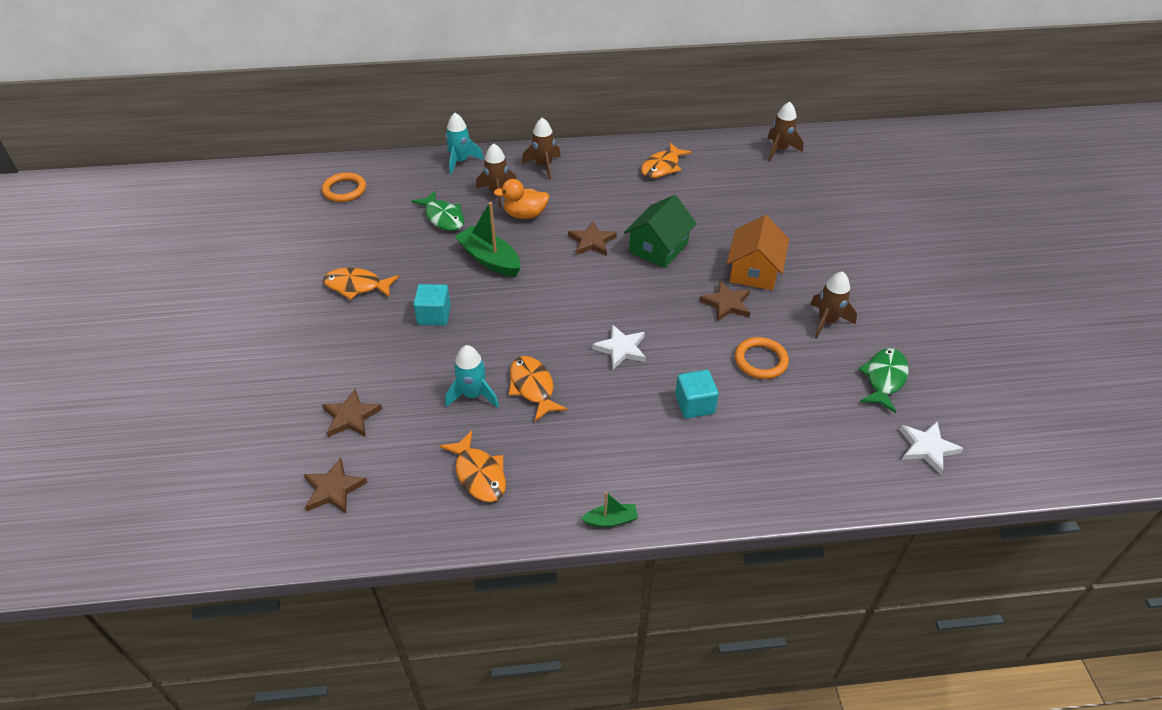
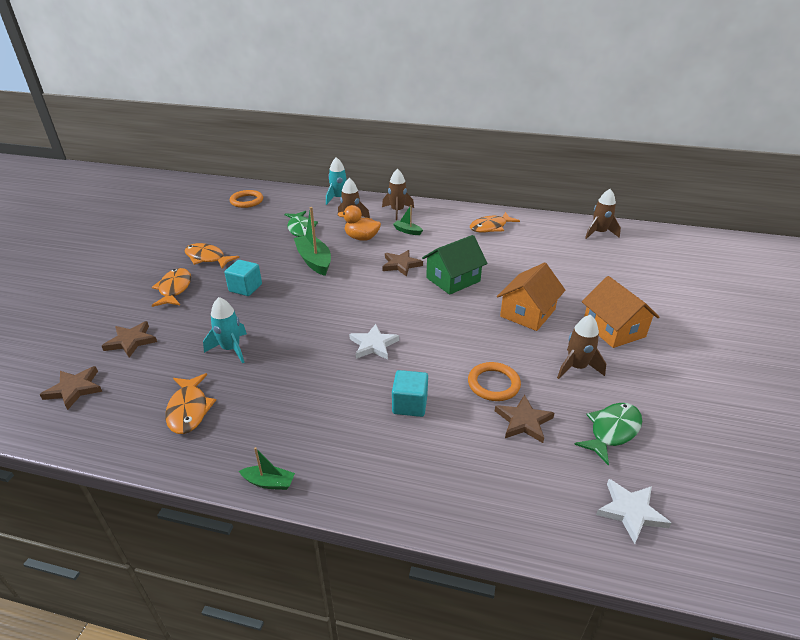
camera: 20 degrees right, 10 degrees down
(533, 387) = (281, 355): orange fish -> orange fish (174, 289)
(572, 193) = (407, 231): none -> green boat
(726, 304) = (488, 332): brown star -> brown star (523, 421)
(842, 269) = (613, 329): none -> orange house

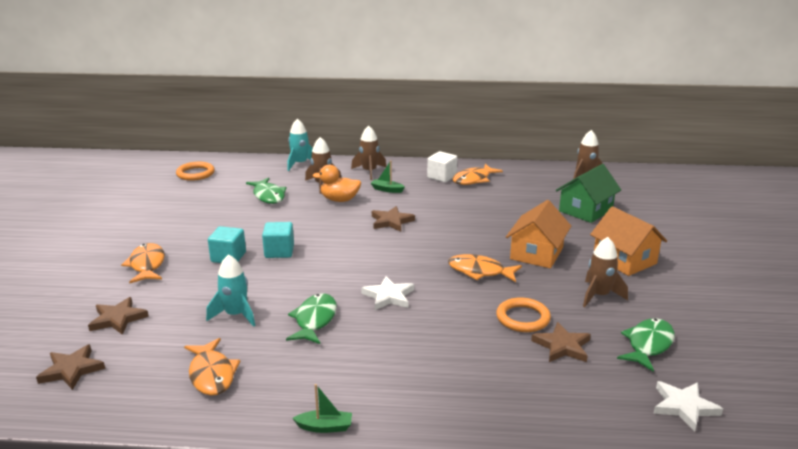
camera: 10 degrees left, 10 degrees down
(207, 258) = (172, 232): orange fish -> orange fish (480, 271)
(298, 363) = (314, 320): none -> green fish
(314, 261) = (295, 225): green boat -> none
(409, 404) = (445, 344): turquoise cube -> turquoise cube (279, 251)
(453, 279) = (451, 230): green house -> green house (585, 210)
(461, 222) = (441, 177): none -> white cube

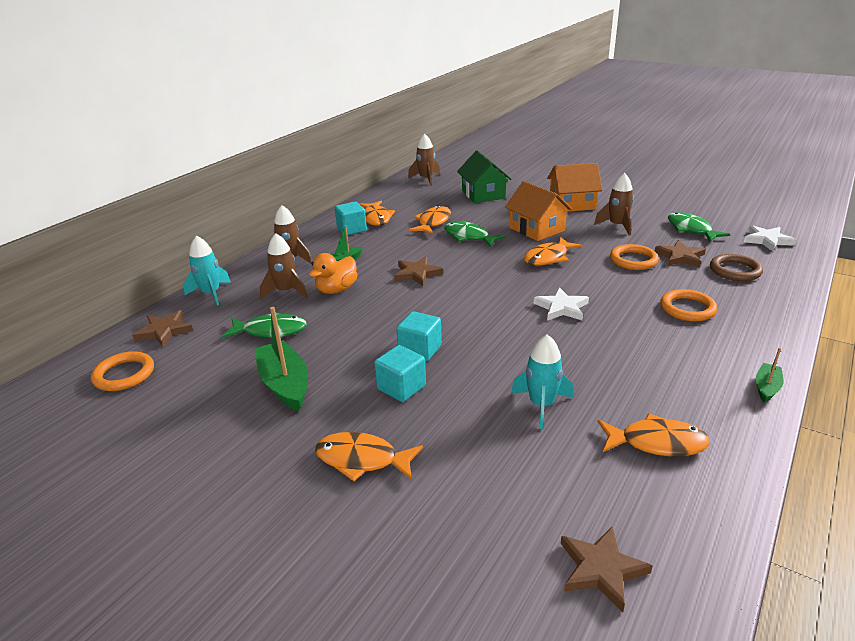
camera: 60 degrees left, 5 degrees up
(118, 319) = (492, 506): brown star -> brown star (164, 331)
(211, 219) = (285, 384): none -> green boat
(314, 320) = (581, 356): green fish -> green fish (469, 237)
(441, 177) = (351, 229): white cube -> turquoise cube
(444, 364) = (687, 308): none -> orange ring
(493, 204) = (433, 222): none -> orange fish
(565, 388) = (735, 270): none -> brown ring

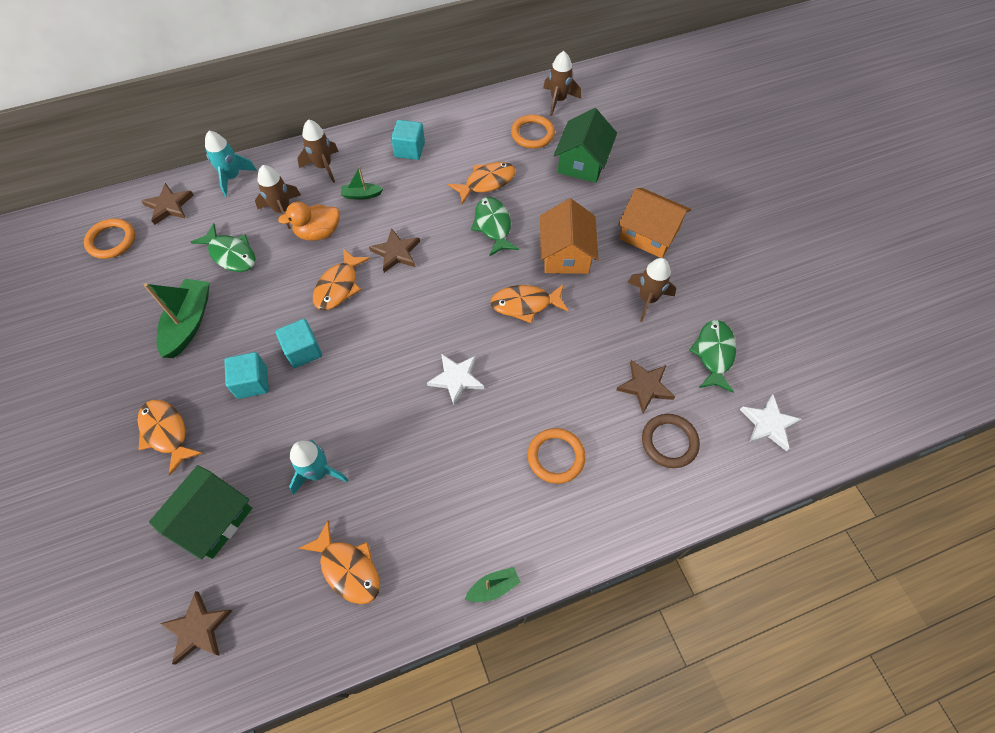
camera: 35 degrees right, 30 degrees up
(376, 218) = (446, 144): orange fish -> orange fish (339, 286)
(495, 486) = (213, 519): none -> green house
(633, 260) = (595, 360): orange ring -> orange ring (532, 134)

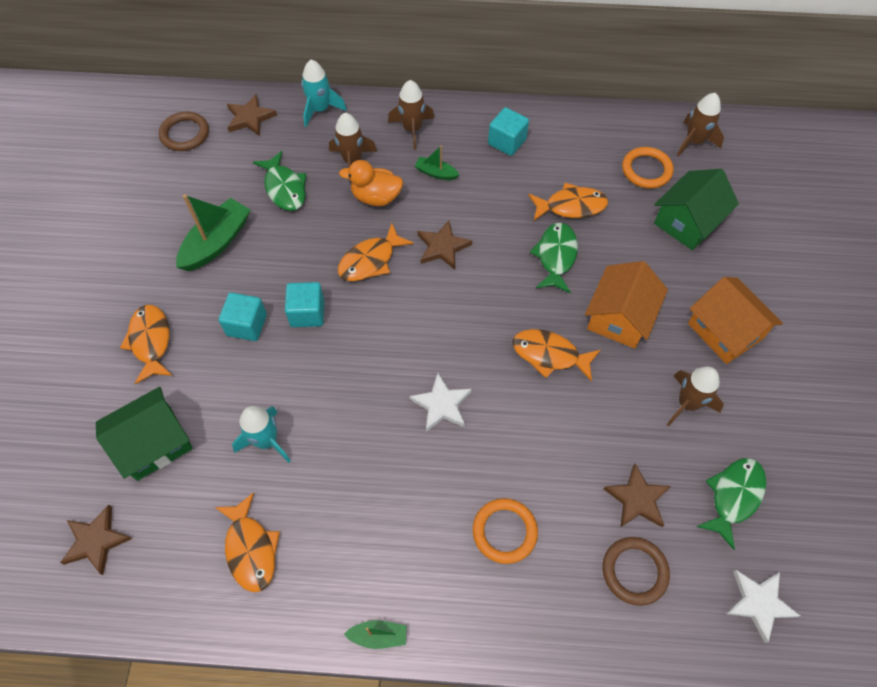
camera: 25 degrees right, 0 degrees up
(111, 241) = (185, 134): orange ring -> brown ring

